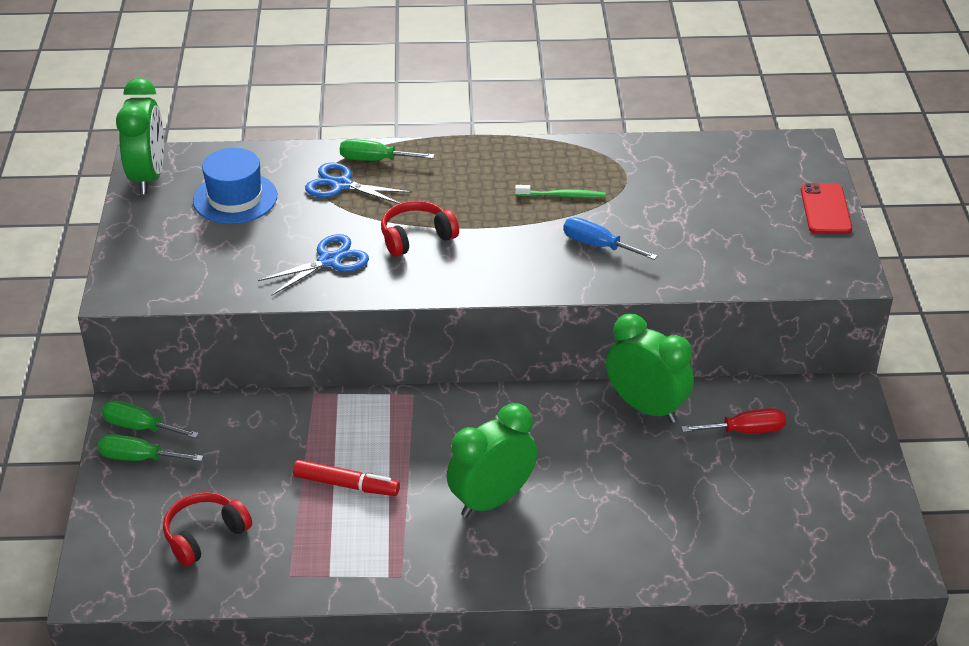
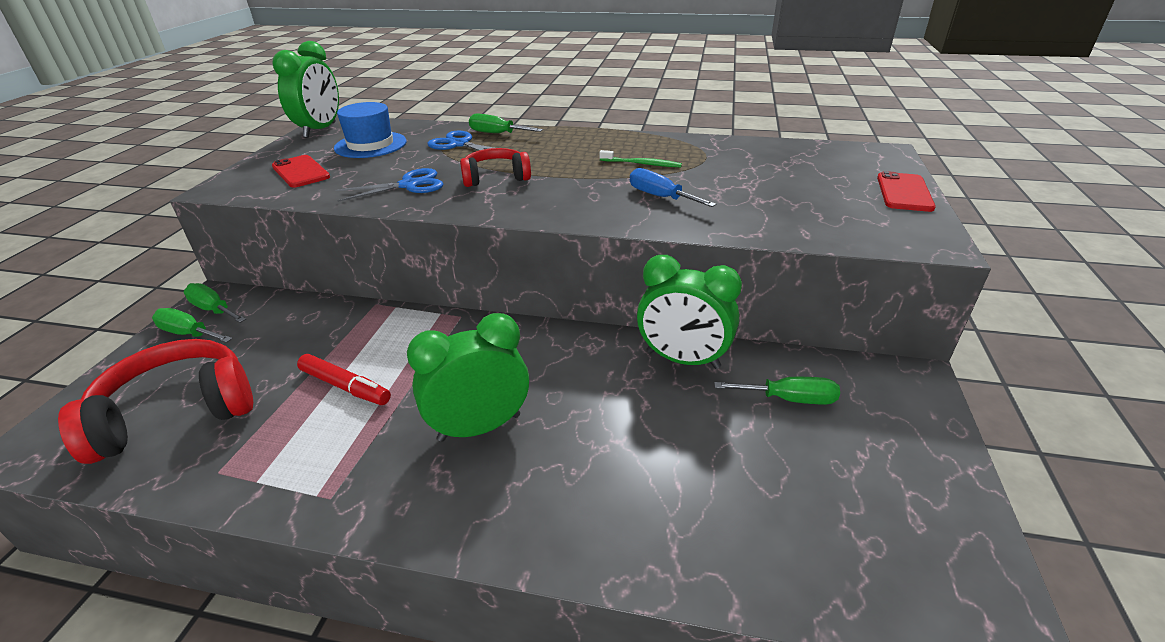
camera: 15 degrees right, 5 degrees down
(189, 255) = (300, 172): none -> red phone
(205, 535) = (176, 413): red headphones -> red headphones, size x1.69
(646, 407) = (682, 359): green clock -> green clock turned 150 degrees clockwise
(745, 431) = (789, 399): red screwdriver -> green screwdriver

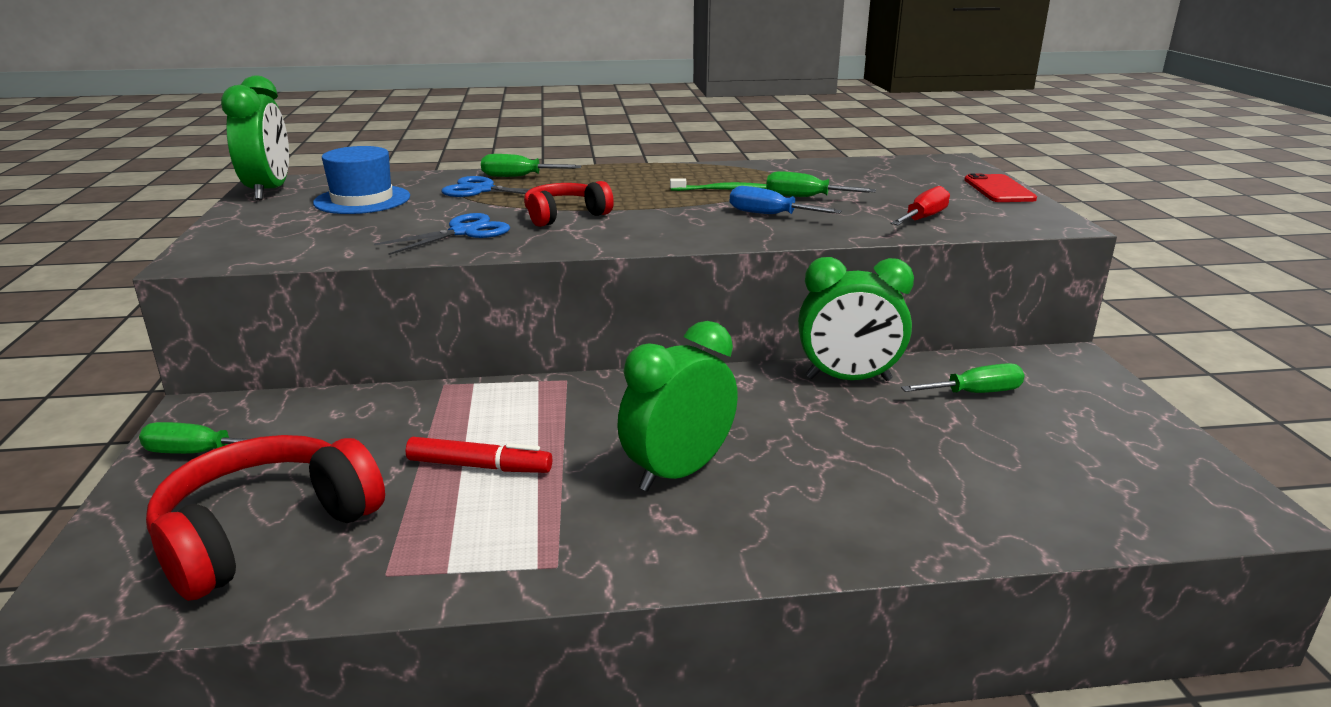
camera: 20 degrees left, 10 degrees down
(213, 310) = (211, 423): green screwdriver -> green screwdriver (805, 197)
(300, 172) = (296, 233): red phone -> none
(799, 219) = (923, 218): none -> red screwdriver

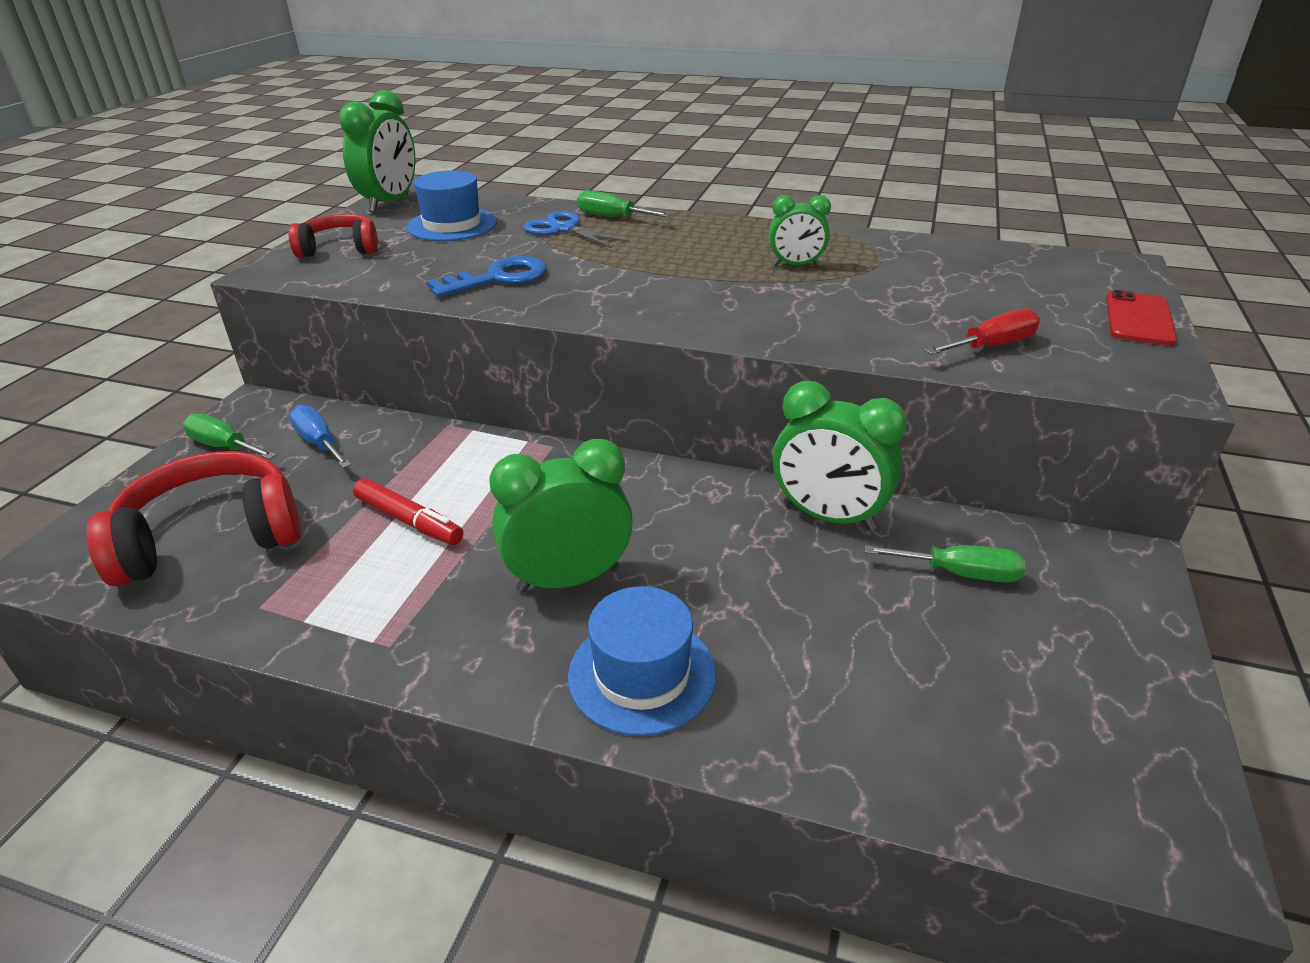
camera: 25 degrees right, 10 degrees up
(463, 232) = (498, 278): blue scissors -> blue key
(565, 216) = (607, 274): red headphones -> red headphones (340, 249)
(720, 190) = (796, 265): green toothbrush -> green clock
(769, 215) = (815, 309): blue screwdriver -> blue screwdriver (319, 443)
(805, 197) = (879, 291): green screwdriver -> none
(806, 521) = (642, 674): none -> blue hat

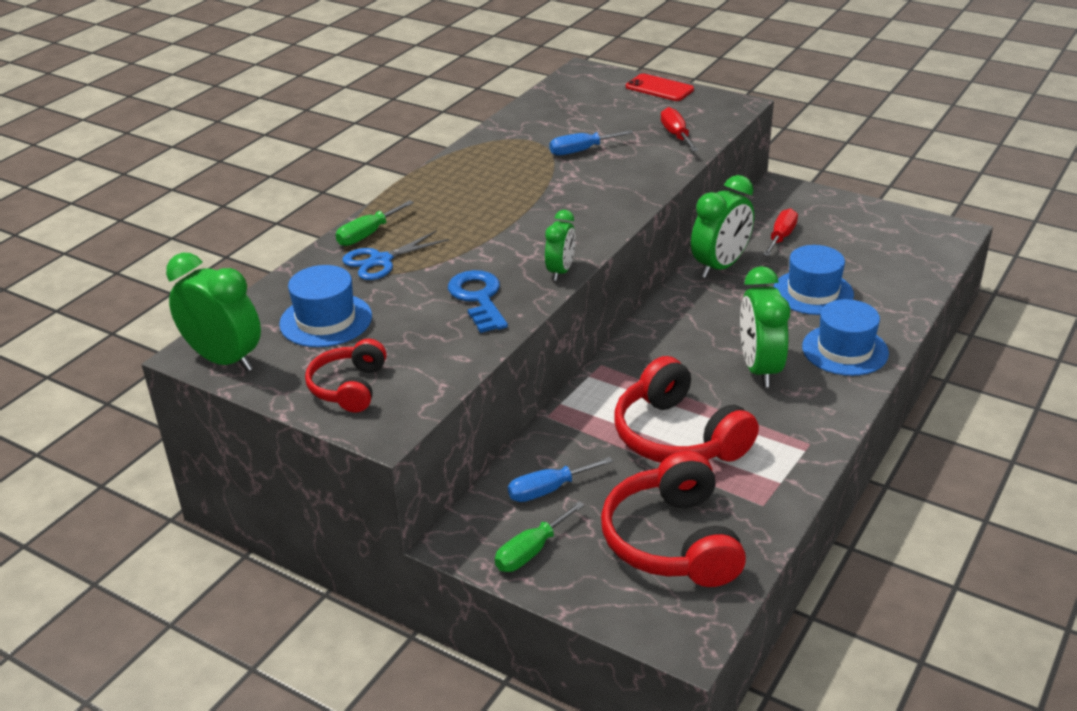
camera: 75 degrees left, 0 degrees up
(409, 520) = (678, 436): red marker -> red headphones
(796, 265) = (524, 171): green clock -> green clock (560, 271)
(803, 624) = (813, 292): none -> blue hat
(879, 289) = (581, 151): none -> blue screwdriver
(959, 573) = (781, 237): green screwdriver -> red screwdriver

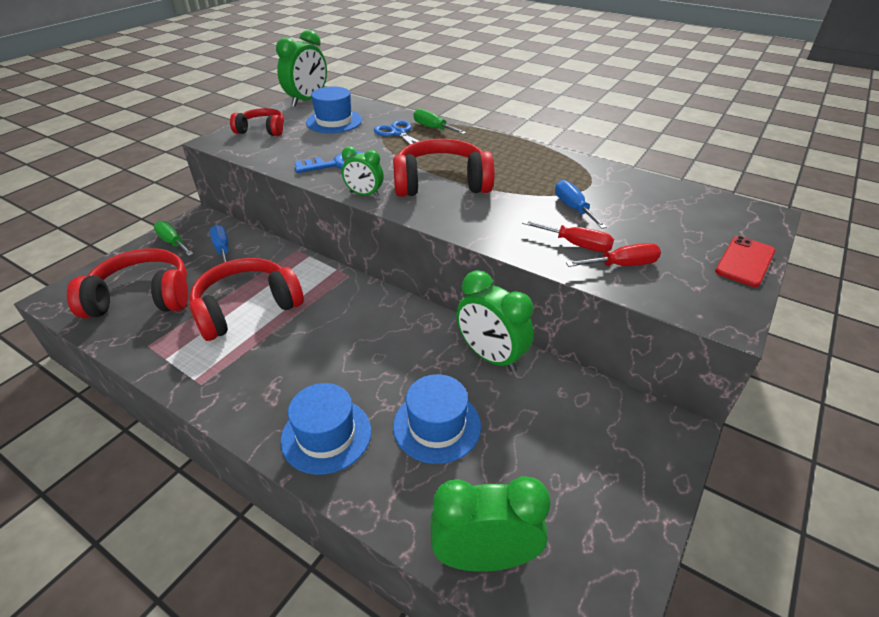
camera: 90 degrees right, 5 degrees up
(531, 223) = (441, 183): none -> red headphones
(759, 369) = (315, 365): green clock -> green clock (484, 557)
(781, 237) = (554, 414): red screwdriver -> red screwdriver (576, 245)

